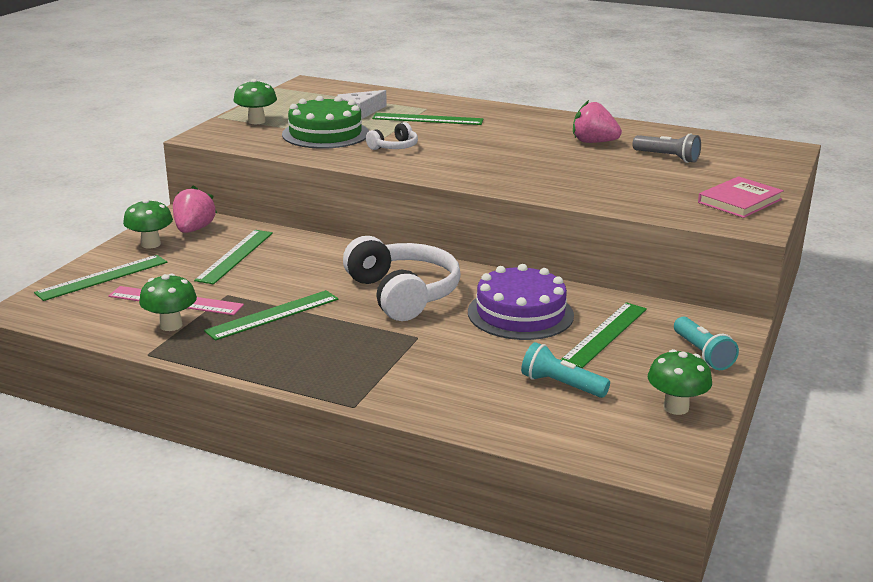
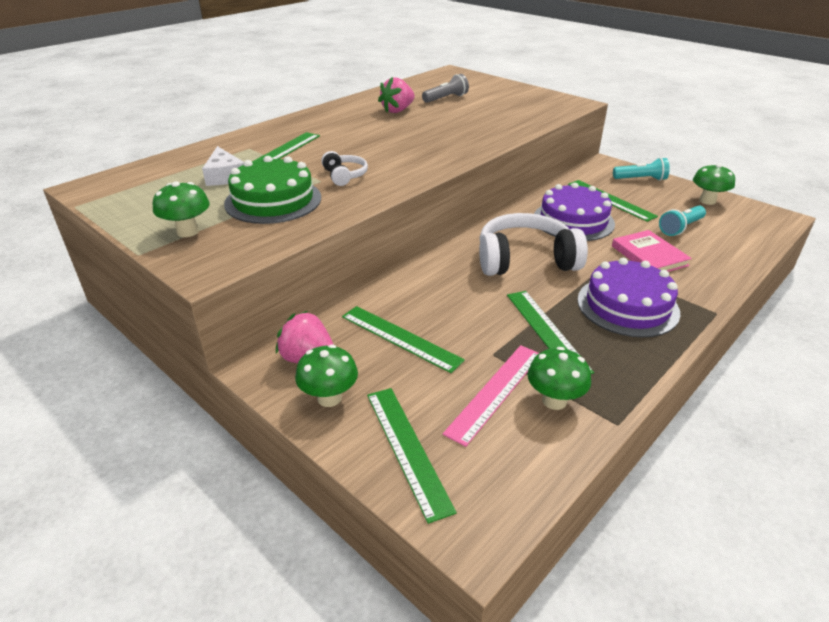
camera: 70 degrees left, 10 degrees up
(340, 353) = (627, 306): none -> purple cake
(739, 201) = (535, 98): pink book -> pink book (649, 256)

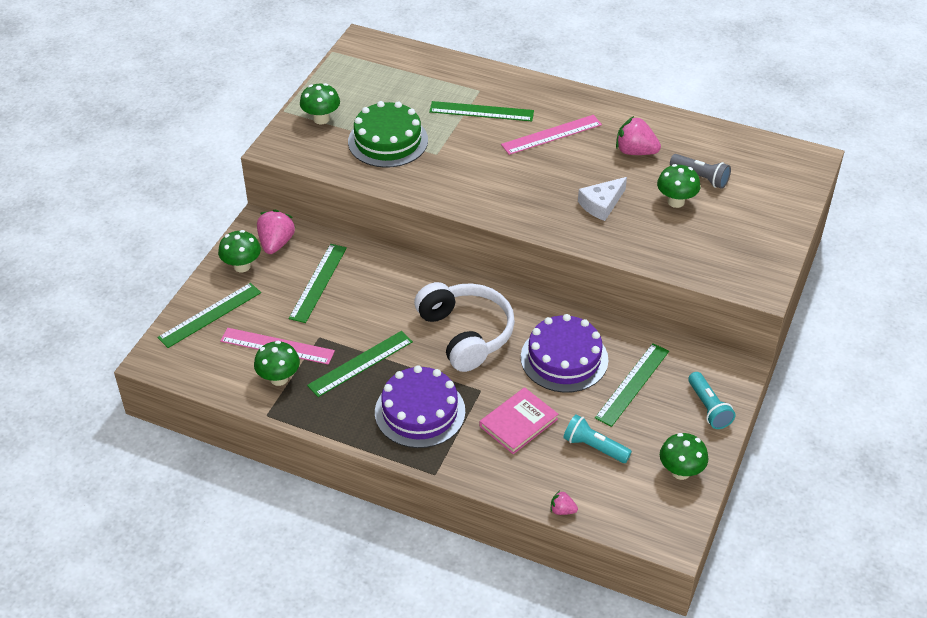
camera: 70 degrees right, 10 degrees up
(225, 176) = (417, 99): white cheese -> white cheese (601, 204)
(344, 176) = (453, 164): white headphones -> none
(346, 132) = (551, 135): none -> pink ruler
(467, 109) = (676, 201): none -> green mushroom
(756, 255) = (562, 510): none -> pink strawberry

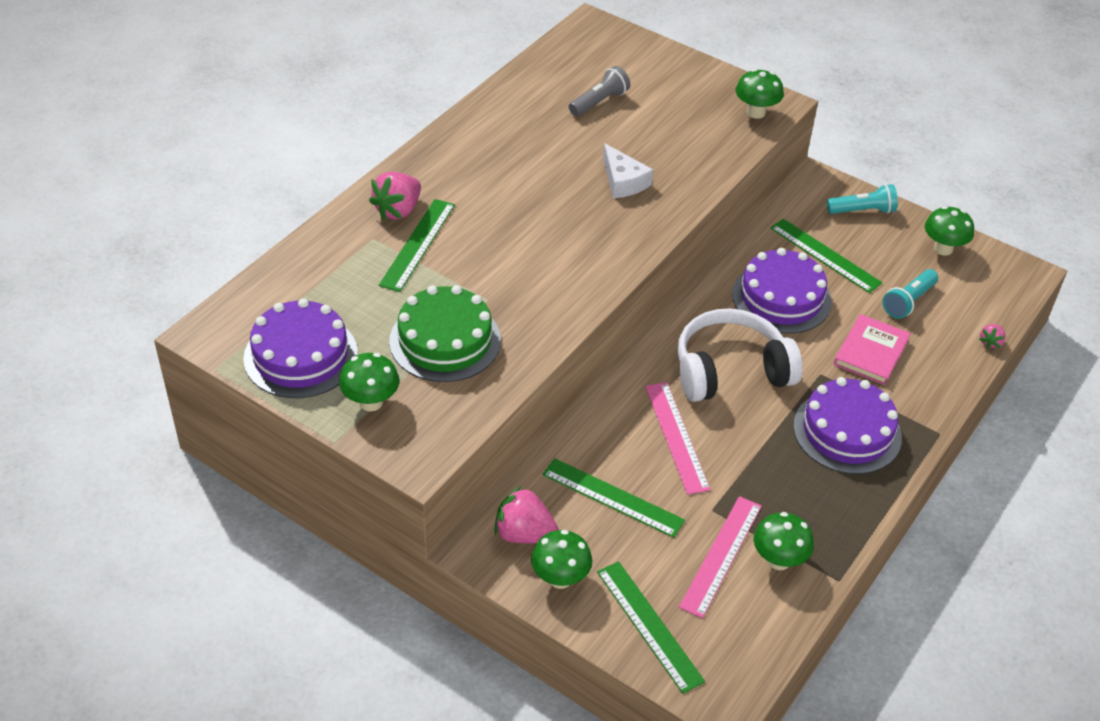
camera: 80 degrees left, 0 degrees up
(354, 82) = (300, 356): none -> purple cake
(360, 363) = (764, 474): green ruler -> none
(518, 423) = (871, 352): pink book -> pink book turned 60 degrees clockwise
(551, 135) = (486, 194): pink ruler -> pink ruler (676, 437)
(635, 151) = (540, 137): pink strawberry -> pink strawberry (398, 210)
(676, 201) = (633, 127): green mushroom -> green mushroom (756, 112)

